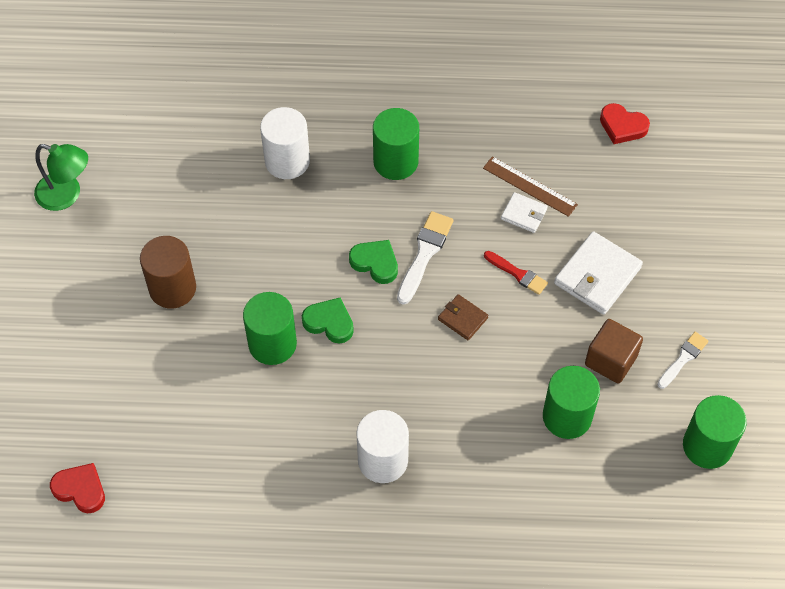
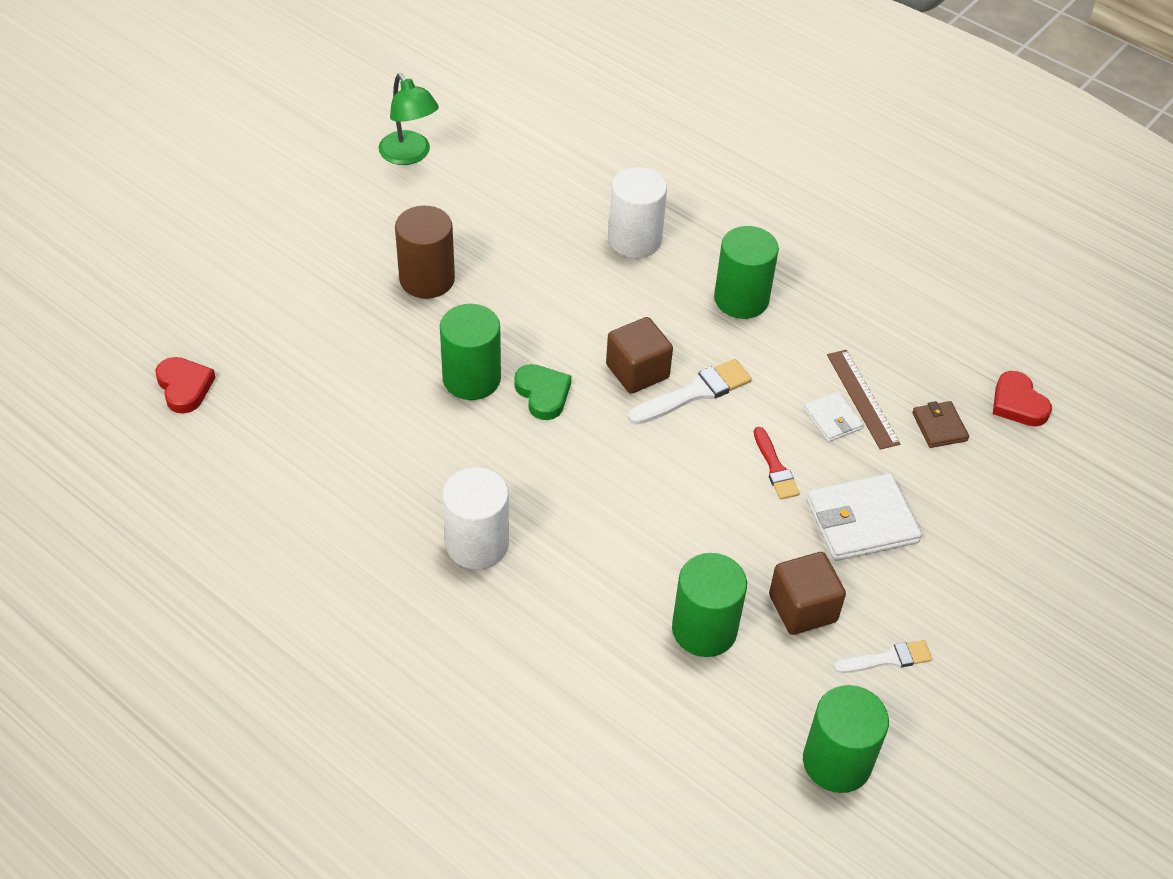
camera: 35 degrees right, 10 degrees down
(375, 263) = (637, 371): green heart -> brown cube
(462, 318) = (679, 472): brown wallet -> brown wallet (939, 426)

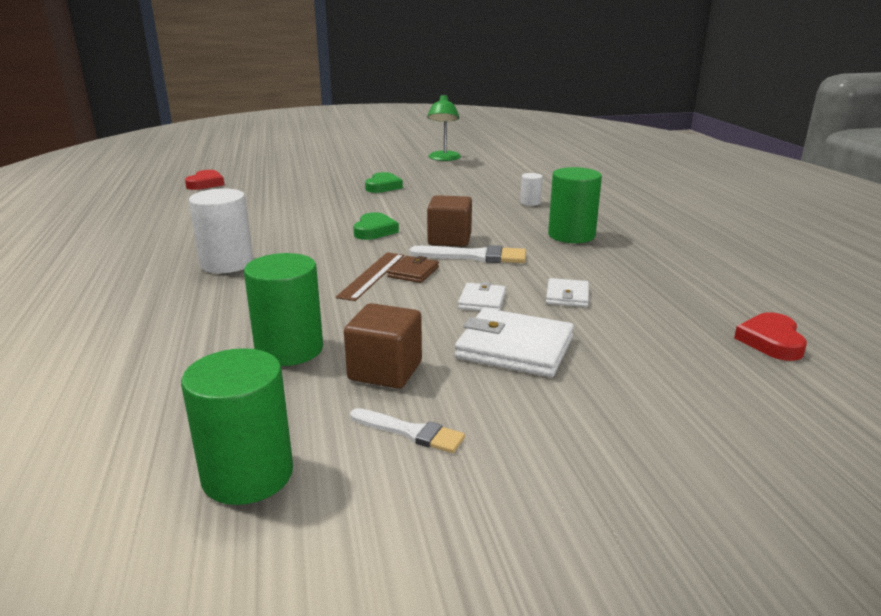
camera: 40 degrees right, 25 degrees down
(427, 279) = (383, 186): brown cylinder -> green heart
(471, 378) = (344, 216): green cylinder -> none
(635, 240) = (530, 202): white cylinder -> white cylinder, size x0.50
(775, 467) = (482, 301): red brush -> white wallet
(862, 399) = (608, 295): brown ruler -> brown ruler (372, 275)
(939, 426) = (666, 328): brown wallet -> brown wallet (413, 272)

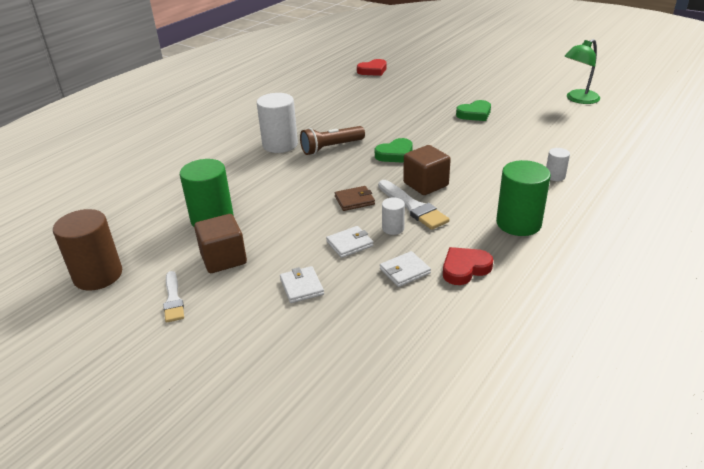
camera: 50 degrees right, 10 degrees up
(248, 475) = (98, 275): green cylinder -> brown cylinder
(296, 247) = (331, 148): none -> brown flashlight
(372, 275) = (330, 190): brown ruler -> none
(492, 275) = (393, 228): none -> white cylinder
(514, 348) = (301, 286): white wallet -> white wallet, size x0.55
(771, 341) = (458, 395): red heart -> red heart (465, 268)

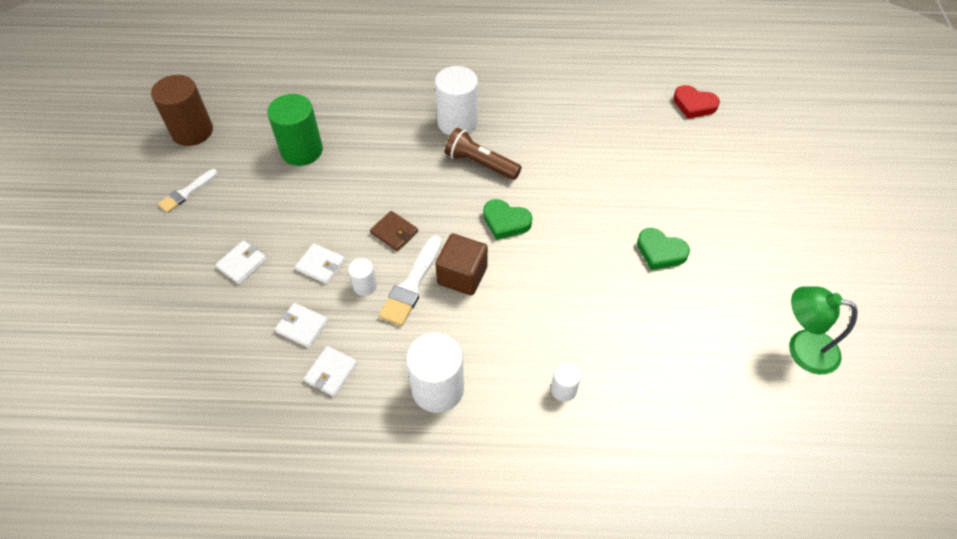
camera: 55 degrees right, 20 degrees up
(223, 259) = (252, 191): brown cube -> none
(465, 268) = (331, 372): red heart -> white wallet
(518, 223) = (437, 389): green cylinder -> white cylinder

